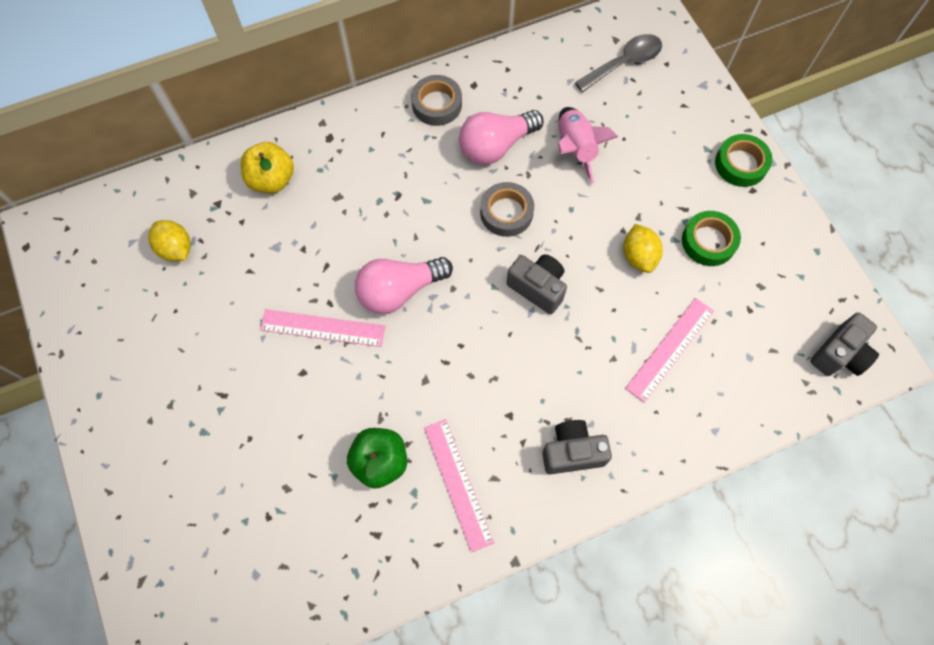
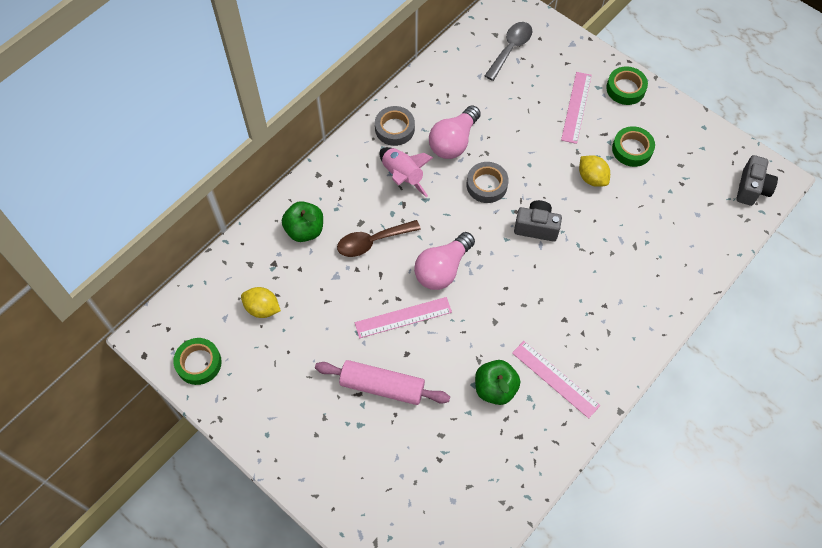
camera: 25 degrees left, 5 degrees down
(75, 281) = (199, 363): none -> green tape
(253, 399) = (382, 386): none -> pink rolling pin
(272, 180) = (305, 230): yellow apple -> green apple
(338, 224) = (372, 242): none -> brown spoon
(572, 452) = (618, 325): grey camera -> none
(575, 149) = (509, 122): pink rocket -> pink rocket (402, 176)
(670, 349) = (645, 231): pink ruler -> pink ruler (576, 107)

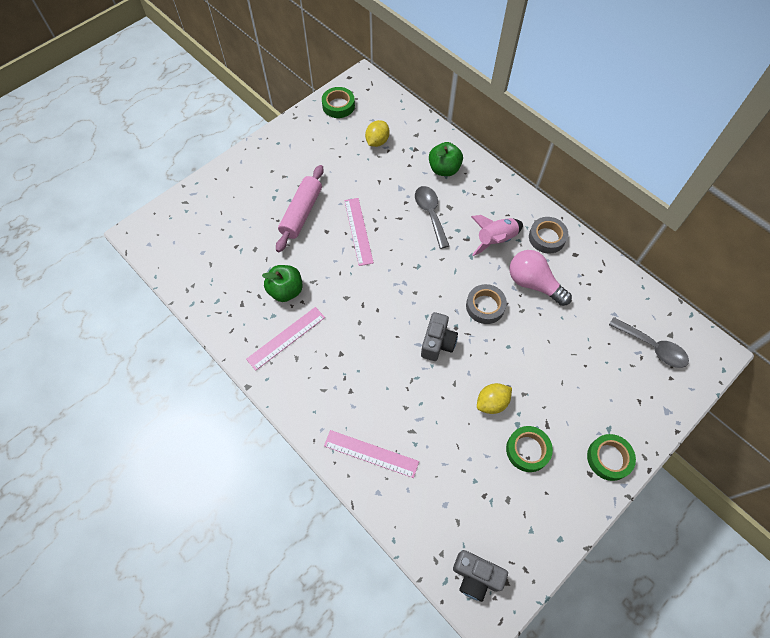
camera: 95 degrees right, 0 degrees up
(372, 242) = (430, 214): brown spoon -> grey spoon
(442, 269) = (400, 263): pink light bulb -> none
(576, 107) = (580, 402): pink ruler -> pink ruler (371, 454)

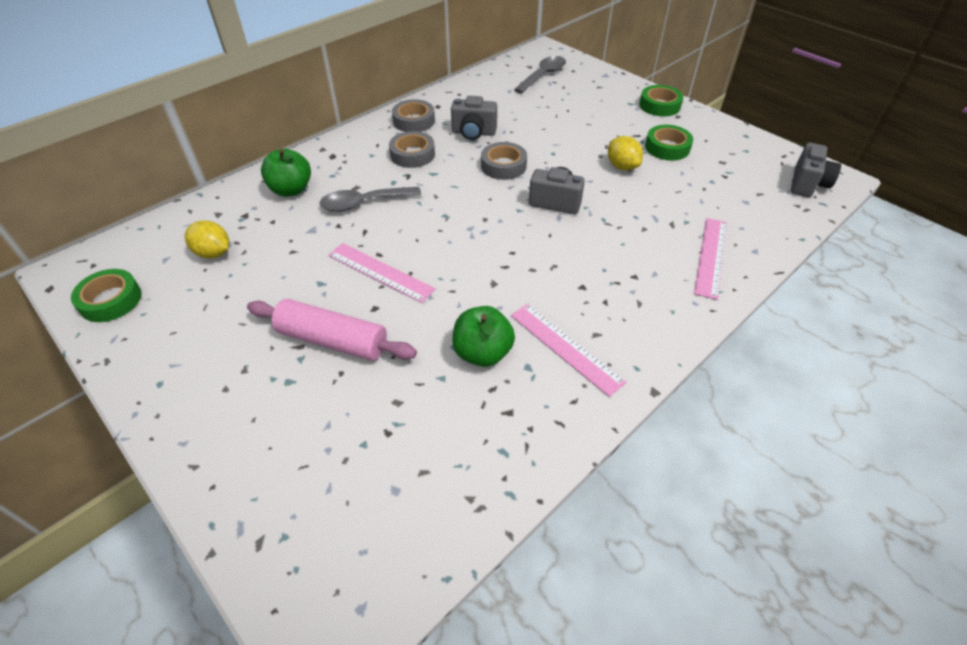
camera: 90 degrees left, 15 degrees down
(358, 231) = (380, 272): pink ruler -> pink ruler turned 45 degrees clockwise
(495, 240) = (412, 154): pink rocket -> grey tape
(533, 283) = (473, 133): pink light bulb -> grey camera

